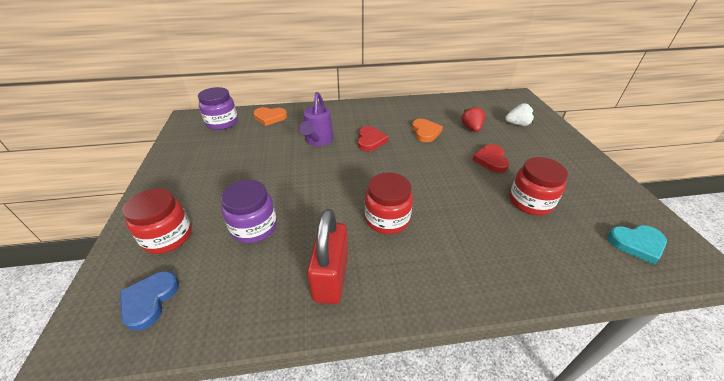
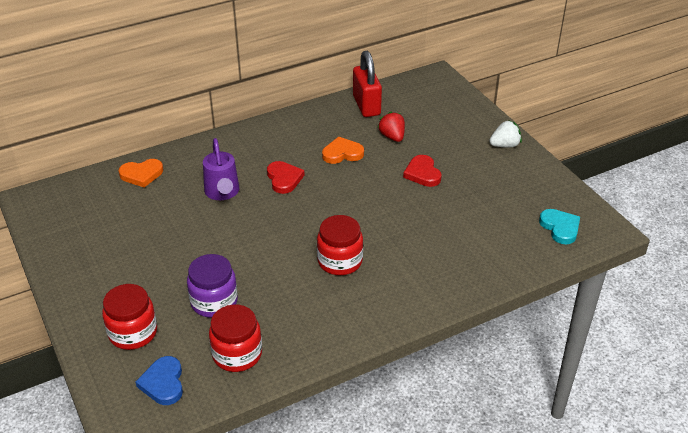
camera: 20 degrees left, 0 degrees up
(222, 123) = (84, 195): purple jar -> none
(331, 277) = (312, 323): red padlock -> red padlock (366, 105)
(425, 132) = (342, 153): orange heart -> orange heart turned 75 degrees counterclockwise
(517, 124) = (442, 119): white strawberry -> white strawberry (504, 145)
(530, 202) = (468, 211): red jar -> red jar (237, 354)
(636, 244) = (560, 228): turquoise heart -> turquoise heart turned 90 degrees counterclockwise

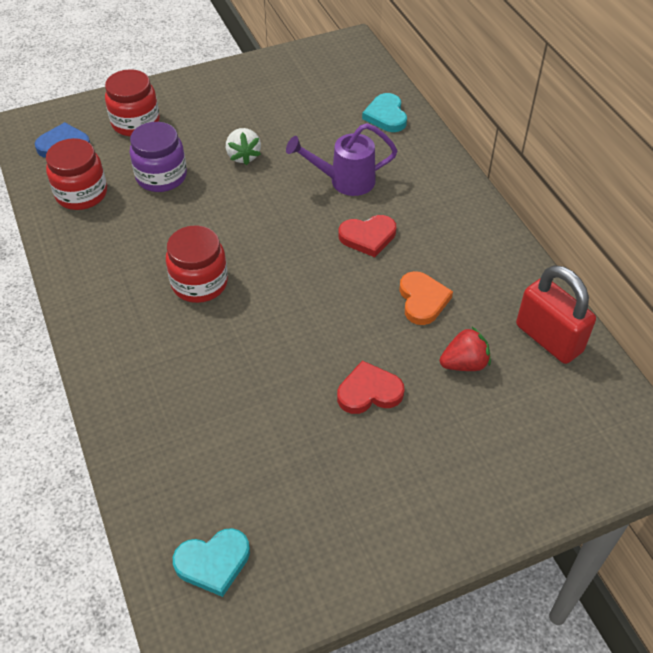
camera: 95 degrees right, 10 degrees up
(141, 174) = (386, 116): orange heart -> turquoise heart
(366, 105) = (549, 338): red padlock -> red padlock turned 60 degrees clockwise
(504, 145) = (440, 523): white strawberry -> white strawberry (243, 156)

